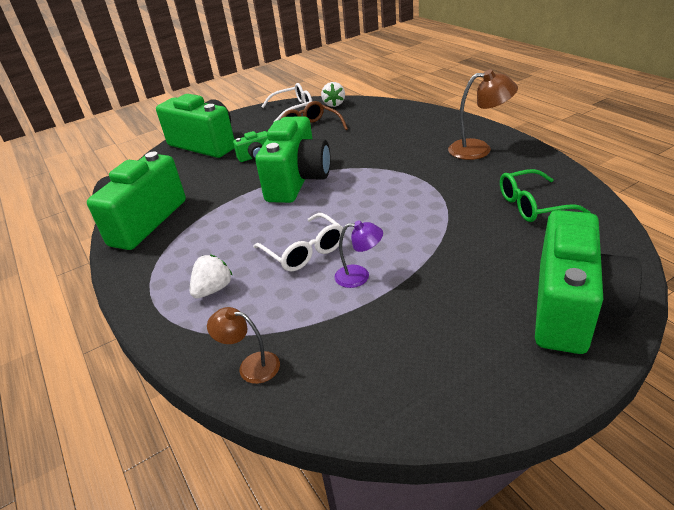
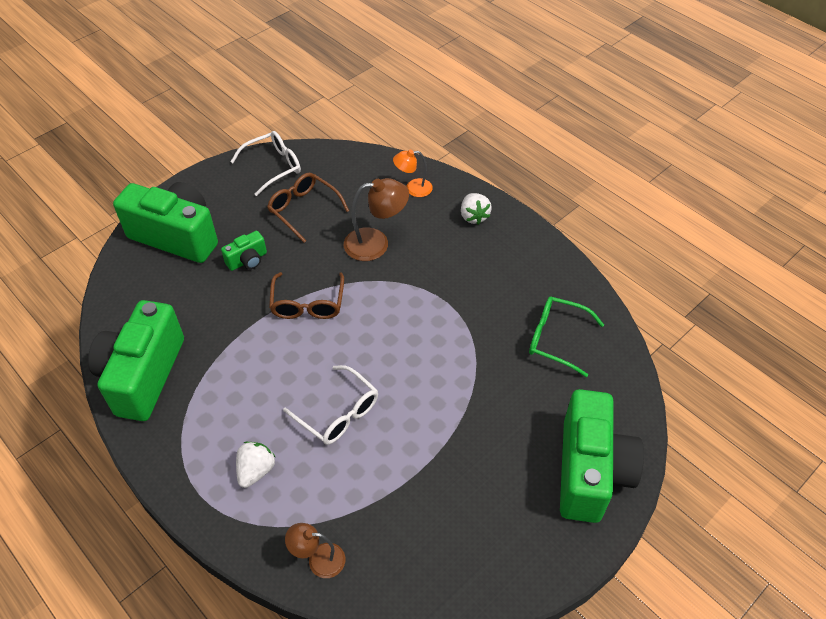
camera: 15 degrees left, 15 degrees up
(298, 180) = (308, 303): green camera -> brown glasses
(334, 104) = (323, 158): white strawberry -> white strawberry (474, 216)
(359, 276) = (399, 444): purple lamp -> none
(404, 117) = (413, 188): none -> orange lamp
(479, 149) = (500, 250): brown lamp -> brown lamp (376, 243)
(533, 205) = (557, 339): green glasses -> green glasses turned 45 degrees clockwise

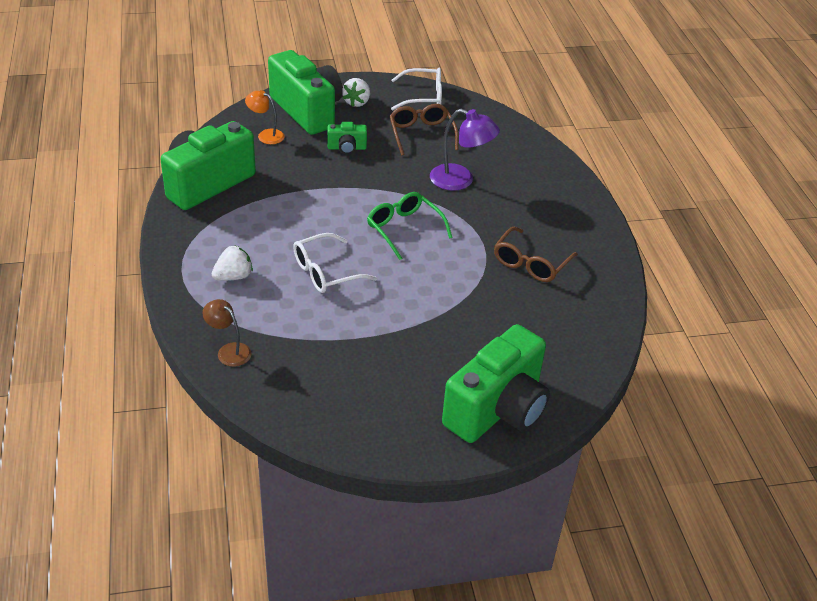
camera: 30 degrees right, 10 degrees down
(308, 303) = (368, 195): brown glasses -> brown glasses (531, 263)
(338, 413) = (326, 272): white glasses -> white glasses turned 75 degrees clockwise
(376, 243) = (460, 180): brown lamp -> purple lamp
(413, 188) = (528, 157): orange lamp -> orange lamp (266, 135)
(474, 216) = (564, 198): white strawberry -> white strawberry (357, 102)
(557, 339) = (556, 311): green glasses -> green glasses (404, 229)

